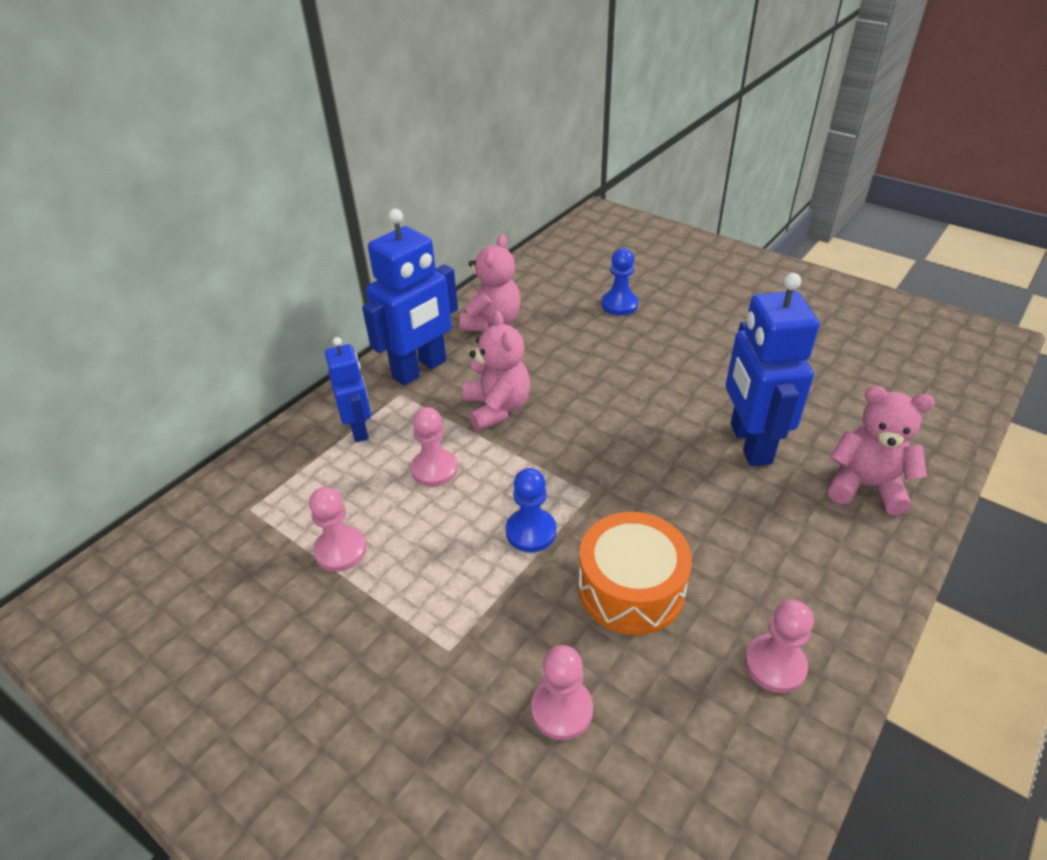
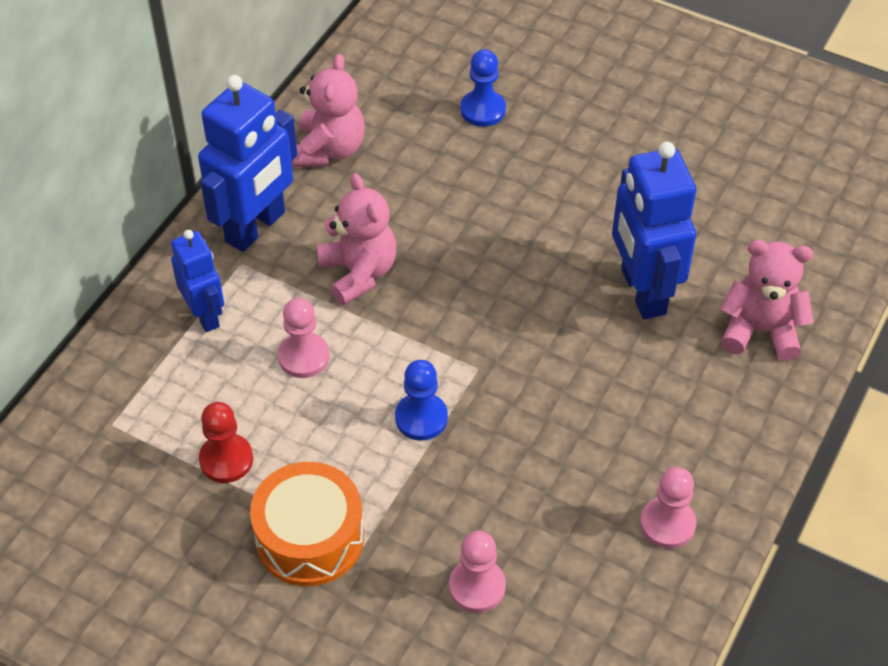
camera: 10 degrees left, 10 degrees up
(340, 550) = (226, 460): pink pawn -> red pawn
(631, 588) = (529, 466): orange drum -> orange drum (309, 537)

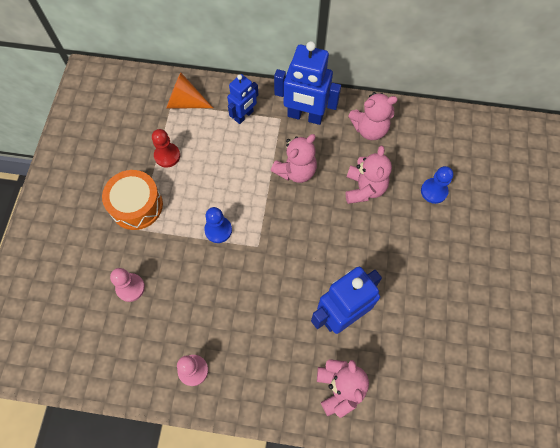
camera: 70 degrees right, 15 degrees up
(121, 400) = (185, 102): none -> orange cone
(304, 357) = (235, 165): pink pawn -> none
(437, 192) = (364, 188): none -> pink teddy bear

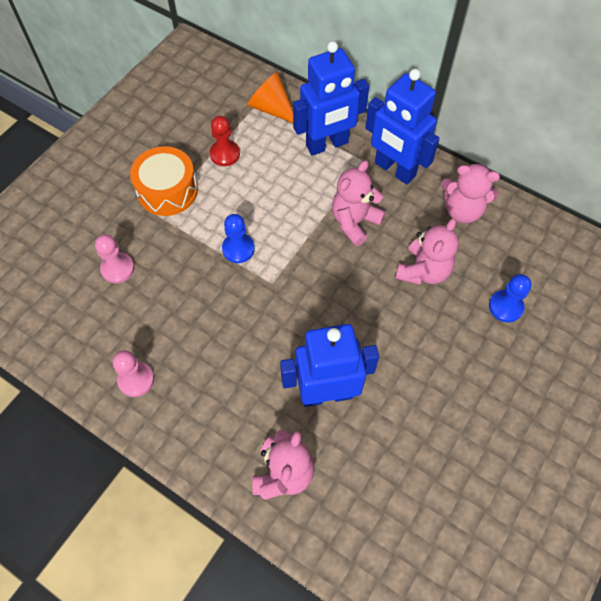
camera: 25 degrees right, 5 degrees down
(244, 116) = (327, 145): blue robot -> blue robot, size x1.66
(296, 171) = (354, 222): pink teddy bear -> pink teddy bear turned 150 degrees clockwise

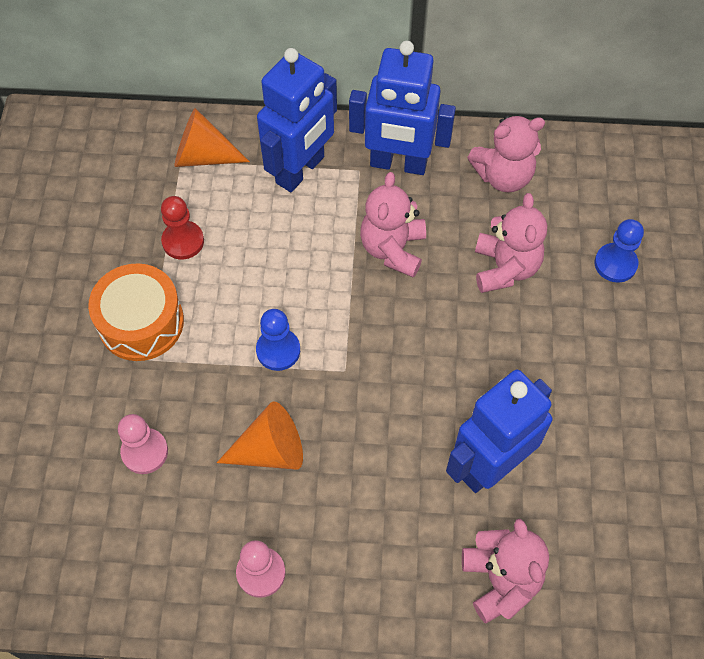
camera: 30 degrees left, 0 degrees up
(192, 308) = (270, 450): none -> orange cone

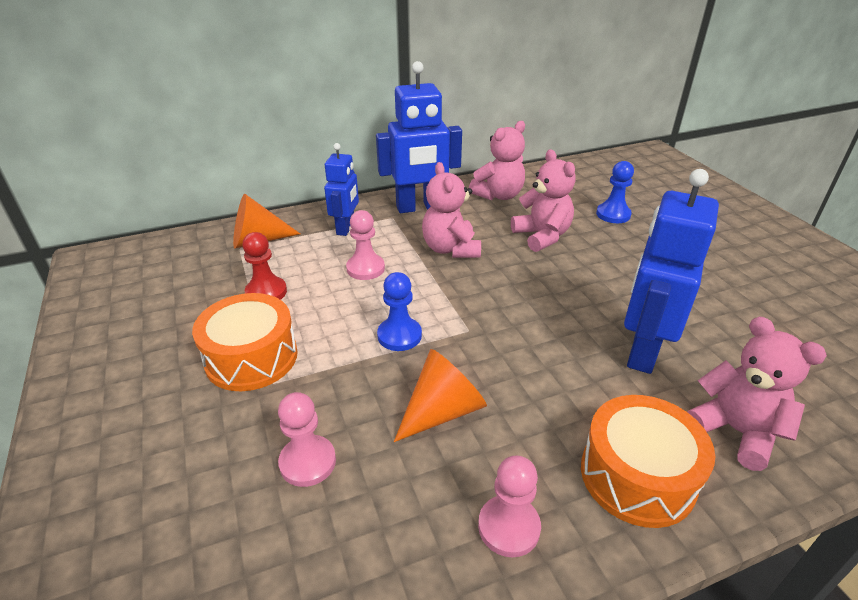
camera: 25 degrees left, 25 degrees down
(291, 244) = (365, 268): none -> pink pawn
(300, 170) = (346, 228): blue robot -> blue robot, size x0.60
(385, 579) = (637, 476): none -> orange drum

